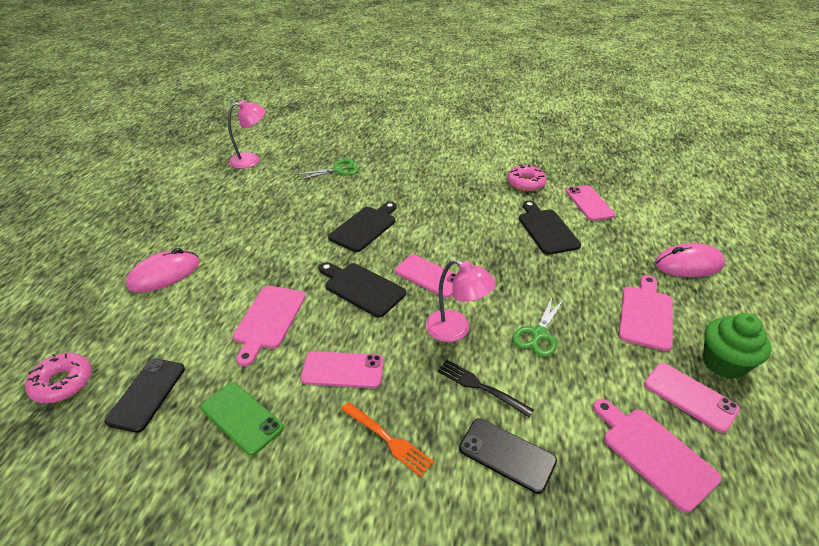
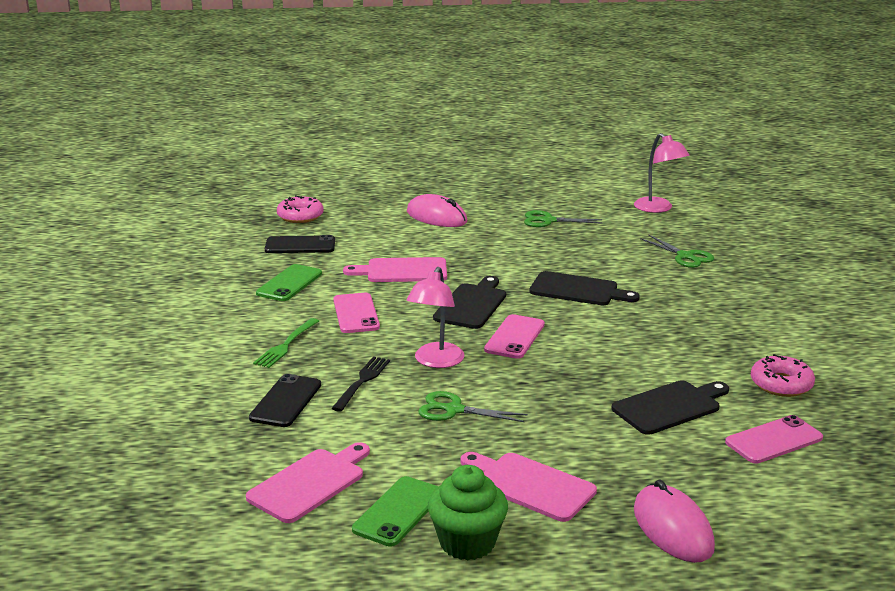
camera: 75 degrees right, 15 degrees down
(229, 213) = (548, 221): none -> green scissors
(388, 439) = (286, 345): orange fork -> green fork
(646, 315) = (530, 485): pink cutting board -> pink cutting board turned 150 degrees counterclockwise
(690, 396) = (398, 511): pink phone -> green phone

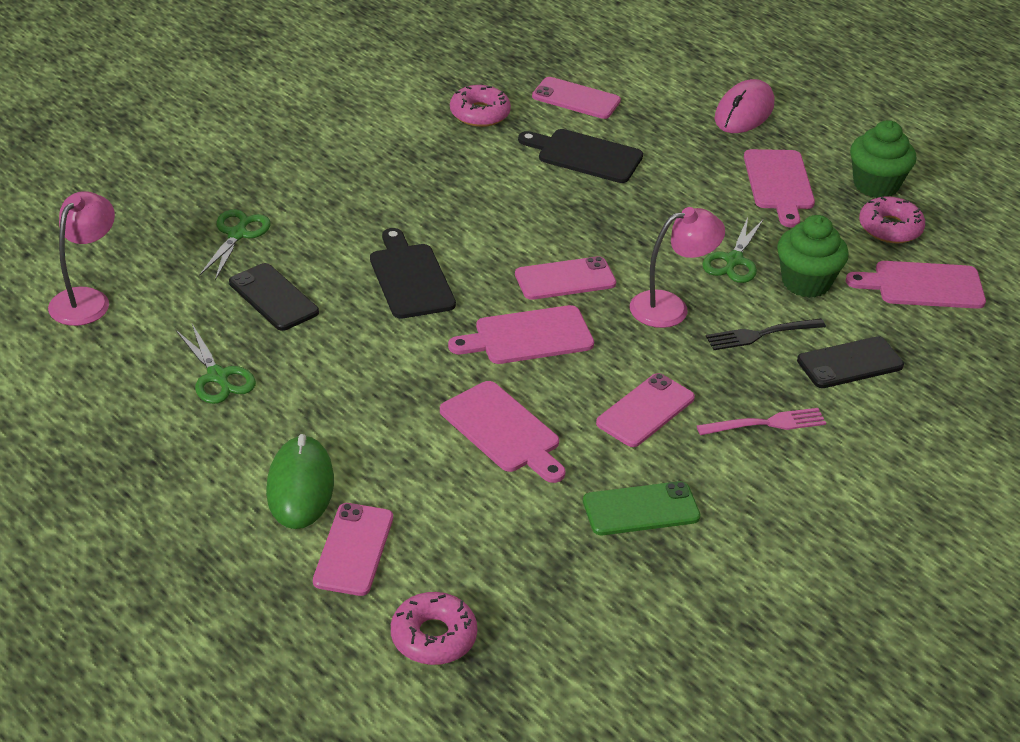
camera: 130 degrees left, 15 degrees up
(286, 345) = (766, 423): green fork -> pink fork
(300, 245) = (529, 570): black phone -> black phone (273, 297)
(377, 216) = (353, 549): none -> pink phone
(388, 428) = (806, 282): none -> green cupcake
(398, 511) = (890, 228): green phone -> pink donut
(436, 217) = (300, 487): pink mouse -> green mouse
(453, 410) = (733, 261): green scissors -> green scissors turned 45 degrees clockwise
(472, 305) = (528, 336): black cutting board -> pink cutting board

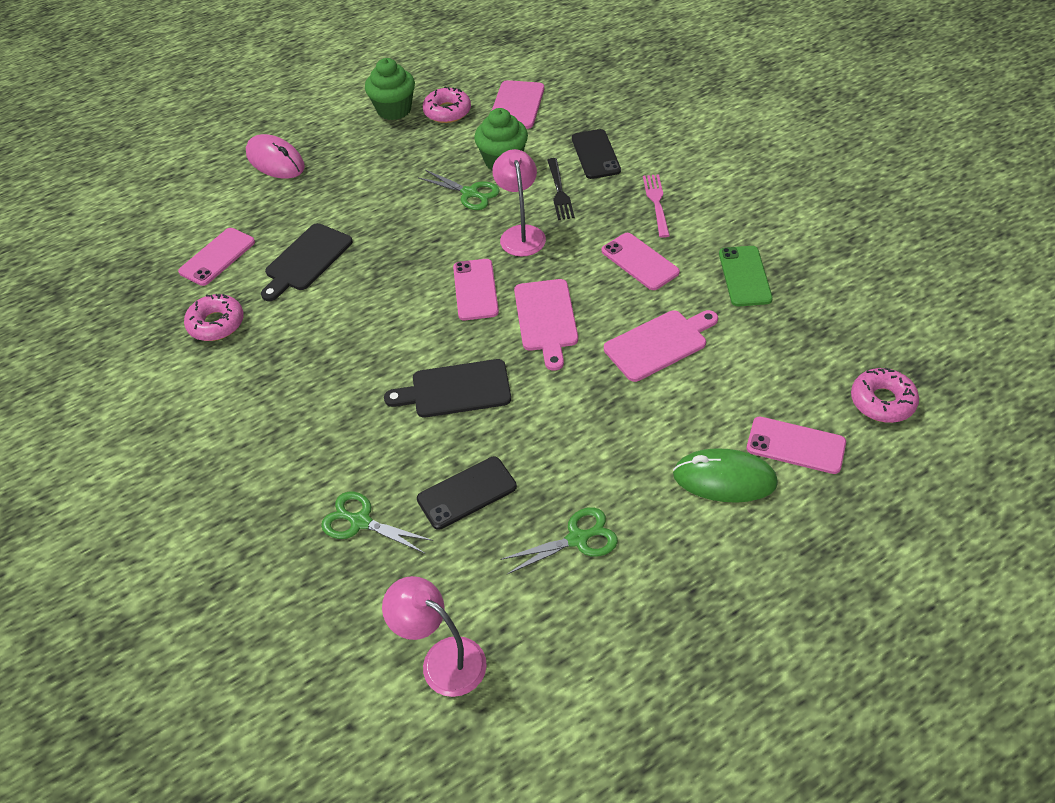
camera: 75 degrees left, 10 degrees up
(779, 183) = (378, 156): pink cutting board -> none

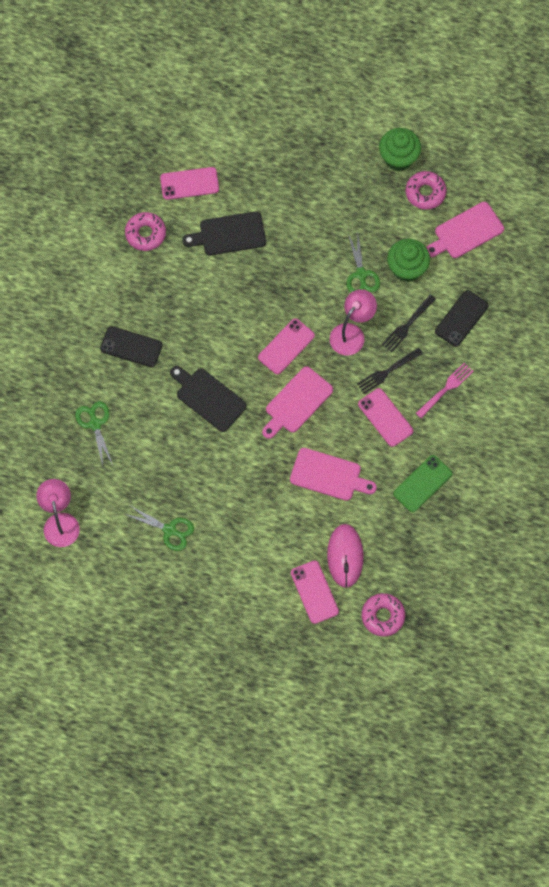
camera: 45 degrees right, 20 degrees up
(275, 161) = (290, 134): pink mouse -> pink mouse (345, 556)
(467, 493) = (152, 458): black phone -> black phone (131, 347)
(591, 232) = (387, 371): none -> black fork
(639, 262) = (385, 417): pink phone -> pink phone turned 45 degrees counterclockwise
(724, 479) = (263, 572): green mouse -> none

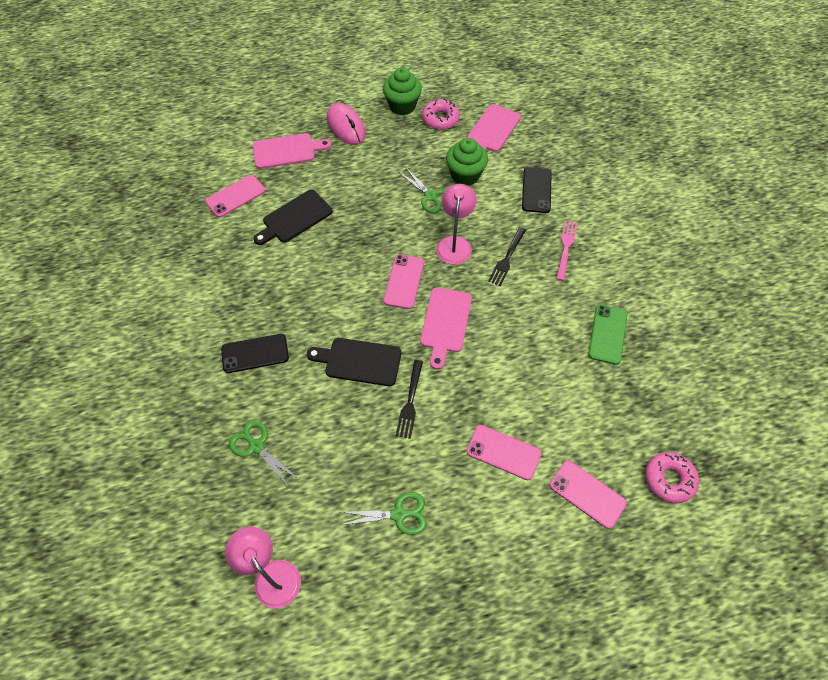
camera: 30 degrees left, 10 degrees down
(145, 234) = (216, 252): pink donut -> none
(328, 475) = (519, 372): pink cutting board -> pink cutting board (287, 151)
(345, 556) = (589, 440): pink mouse -> pink mouse (346, 126)
(385, 417) = (533, 296): pink phone -> pink phone (503, 452)
(407, 325) = (497, 215): black fork -> black fork (410, 401)

